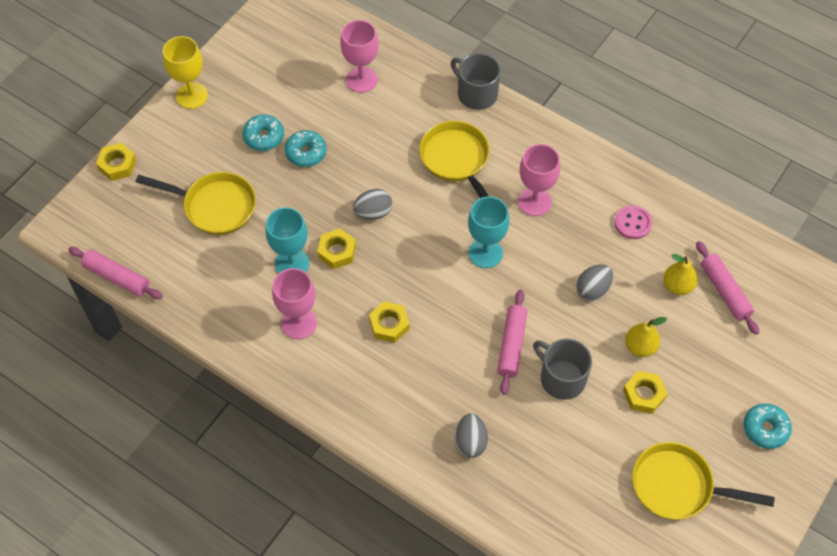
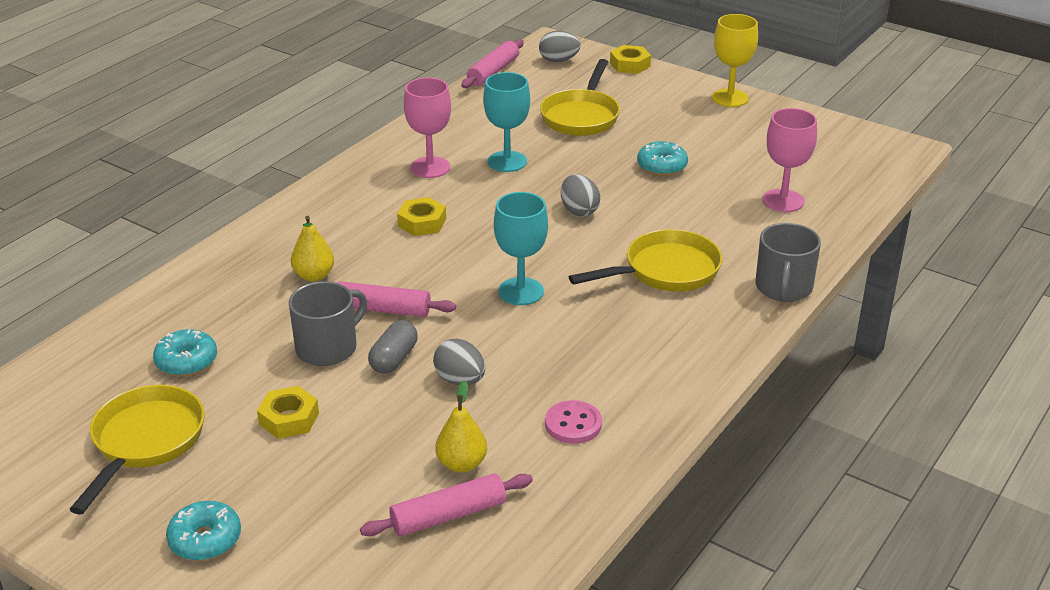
camera: 90 degrees right, 25 degrees down
(264, 137) = (680, 140): turquoise donut -> turquoise donut (186, 361)
(337, 251) = (523, 188): yellow nut -> none
(470, 442) = (257, 277): grey egg -> grey egg (558, 60)
(476, 94) = (783, 288): grey mug -> grey mug turned 150 degrees clockwise
(534, 202) = (605, 333): pink goblet -> none
(572, 333) = (394, 359): none -> grey capsule
(640, 347) = (363, 420): yellow pear -> yellow pear (314, 275)

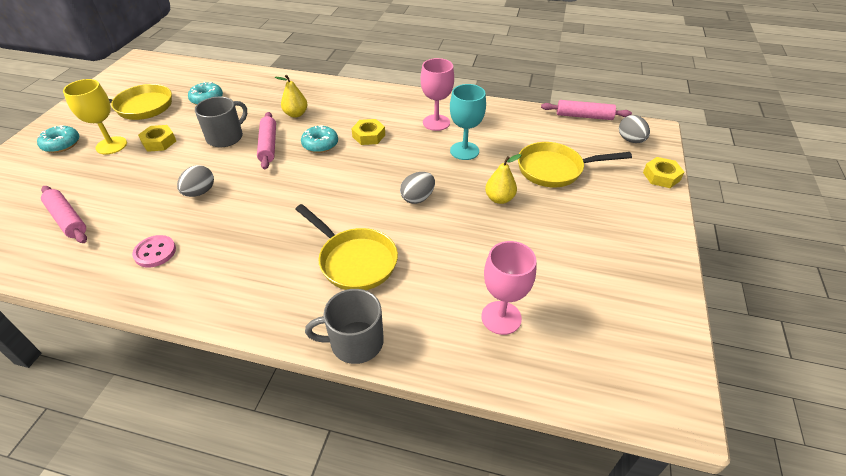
camera: 70 degrees right, 10 degrees up
(328, 348) = (226, 137): grey mug -> grey mug turned 75 degrees counterclockwise
(394, 359) = (218, 162): grey capsule -> none
(462, 464) = (115, 213): yellow pear -> yellow pear (499, 199)
(521, 291) = (303, 194): turquoise goblet -> none
(662, 166) = (509, 228): turquoise donut -> turquoise donut (320, 144)
(730, 98) = (661, 247): yellow goblet -> yellow goblet (111, 145)

